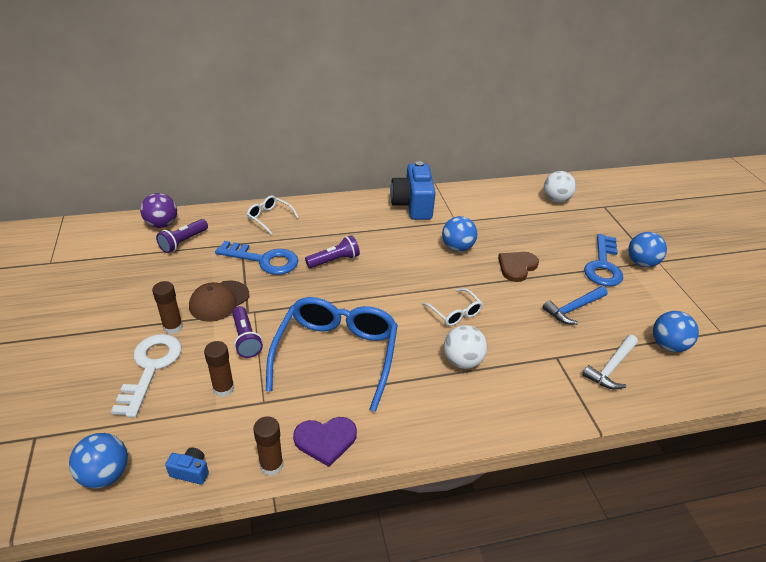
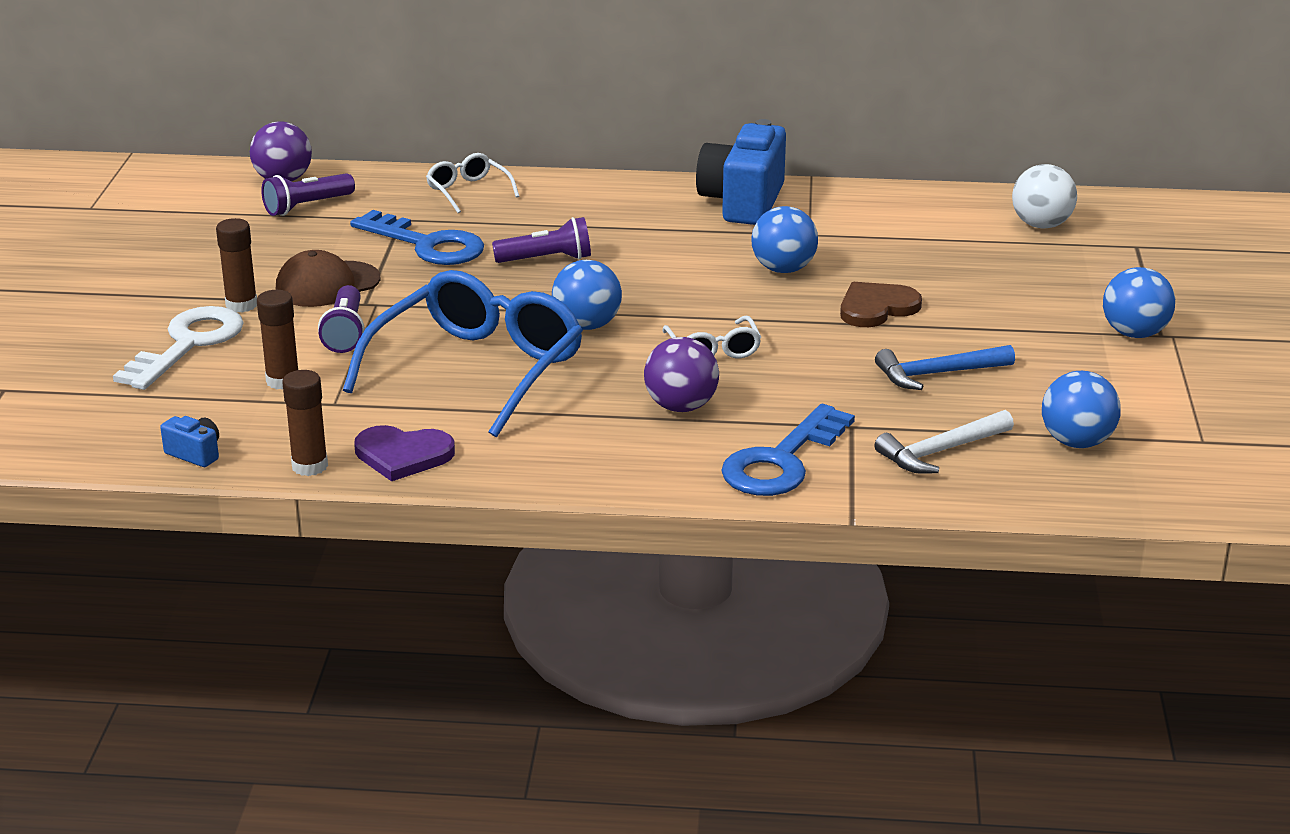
camera: 20 degrees right, 10 degrees down
(105, 474) = (81, 438): blue ball -> blue ball (587, 325)
(462, 361) = (681, 406): white ball -> purple ball
(603, 265) = (1051, 327): blue key -> blue key (782, 461)

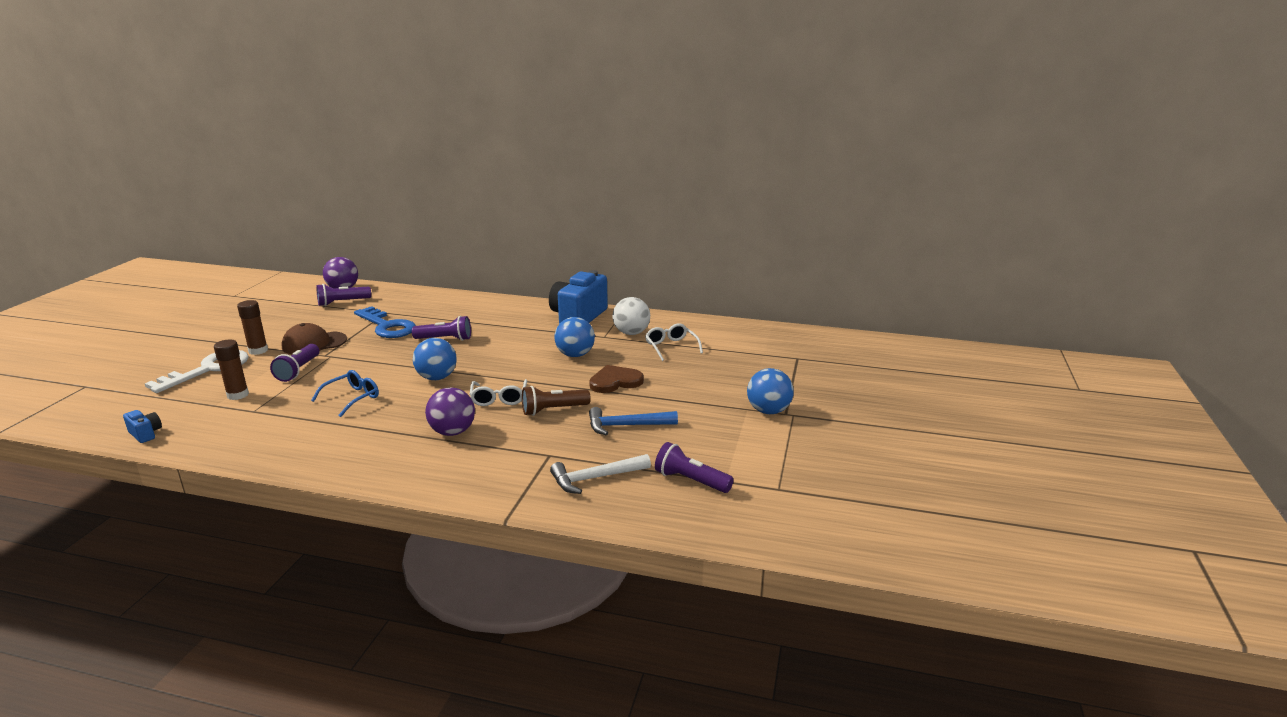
camera: 10 degrees right, 5 degrees down
(310, 466) = (201, 448): brown glue stick -> none
(403, 455) = (261, 447): purple heart -> none
(468, 191) = (433, 301): white glasses -> white glasses (671, 347)
(477, 370) = (352, 398): blue glasses -> blue glasses, size x0.46
(782, 461) = (488, 474): blue key -> none
(811, 360) = (553, 410): none -> brown flashlight
(1041, 225) = (745, 341): white ball -> white ball (631, 333)
(1076, 442) = (690, 480): blue ball -> purple flashlight

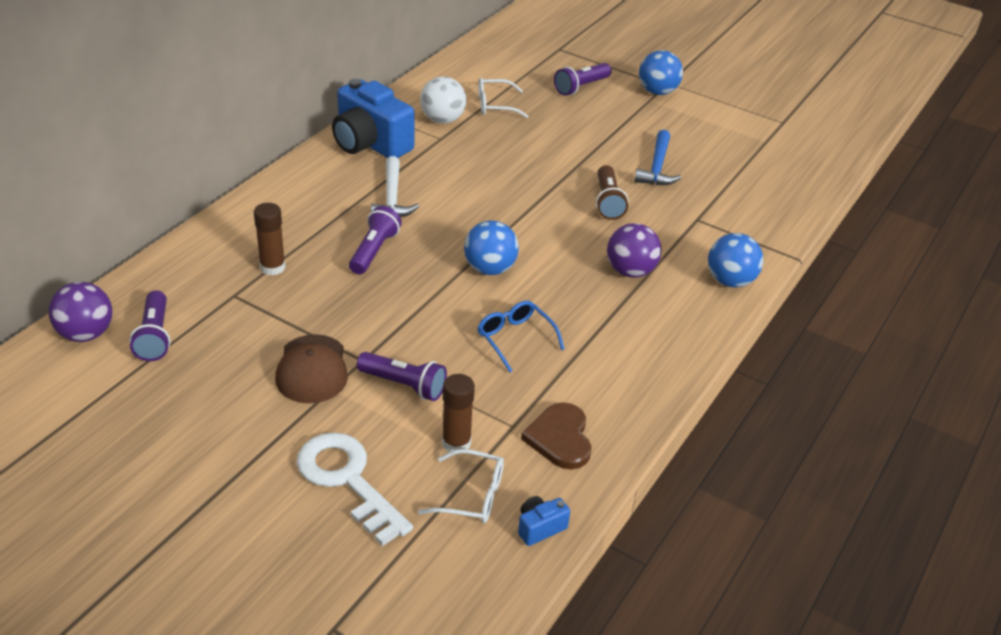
camera: 75 degrees left, 15 degrees up
(258, 350) = (303, 428): brown glue stick -> brown glue stick (272, 267)
(387, 326) = (292, 297): blue key -> none
(499, 398) = (566, 232): white glasses -> white glasses (472, 495)
(575, 355) = (480, 165): blue ball -> blue ball (730, 281)
(595, 478) = (745, 202): white hammer -> white hammer (392, 198)
(615, 381) = (561, 154): brown heart -> brown heart (560, 438)
(690, 480) = (761, 157): purple flashlight -> purple flashlight (581, 87)

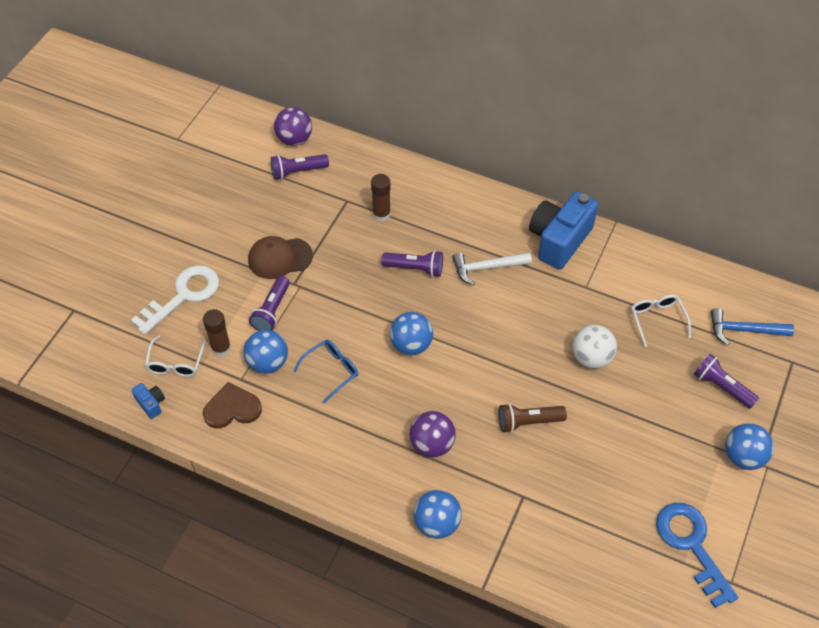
camera: 85 degrees right, 15 degrees up
(442, 120) = (616, 284): white ball -> white ball (591, 358)
(491, 396) = (268, 363): none -> blue ball
(657, 167) = (598, 460): blue hammer -> blue hammer (744, 330)
(748, 134) = (691, 546): none -> blue key

